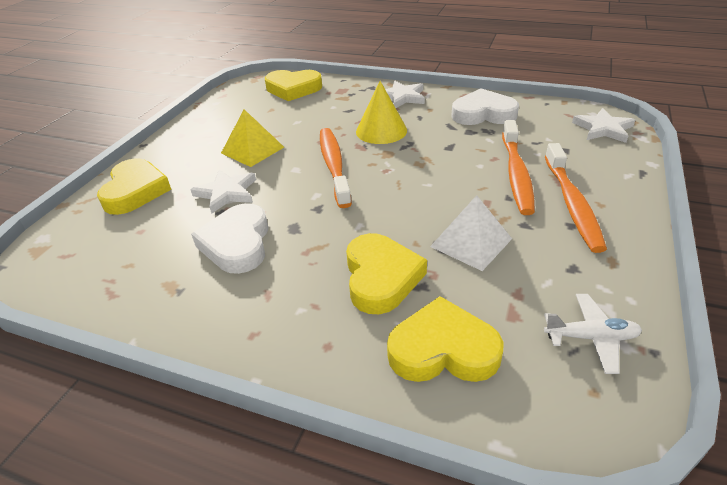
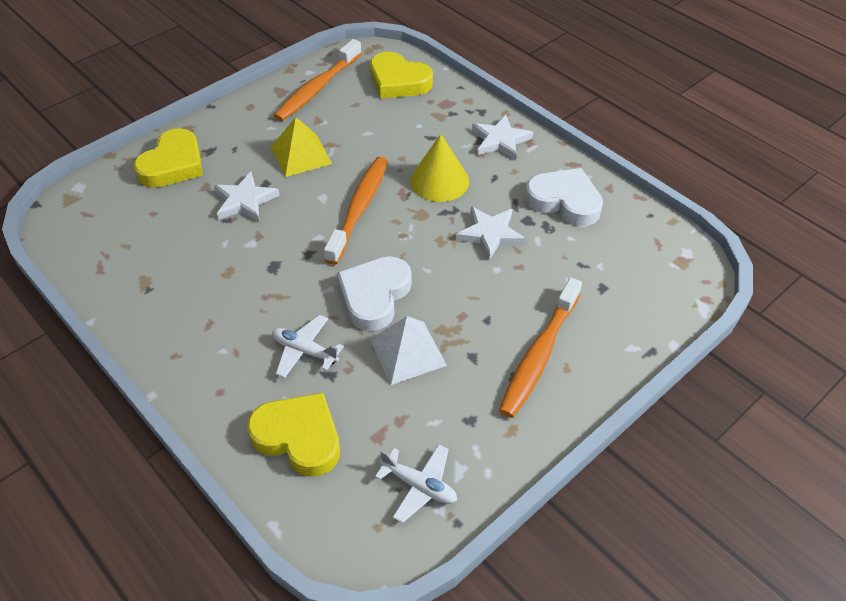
camera: 25 degrees right, 10 degrees up
(237, 243) = (218, 262): white heart -> white heart (374, 296)
(381, 277) = (304, 351): yellow heart -> white plane
(516, 174) = (521, 296): orange toothbrush -> orange toothbrush (317, 88)
(603, 129) = (673, 278): white star -> white star (490, 234)

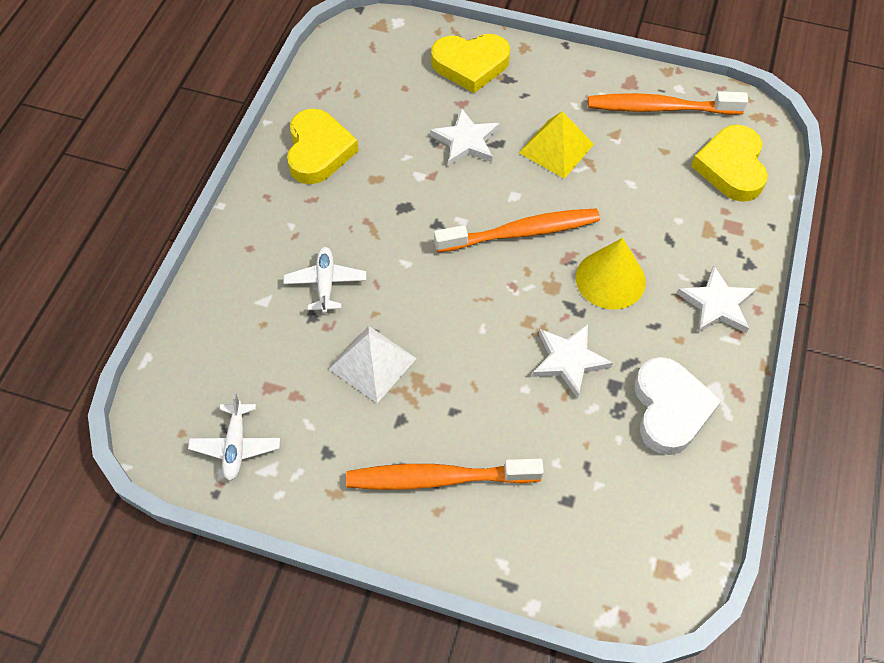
camera: 60 degrees right, 10 degrees up
(299, 437) = (236, 329): yellow heart -> yellow heart (318, 151)
(374, 296) = (421, 303): white heart -> none

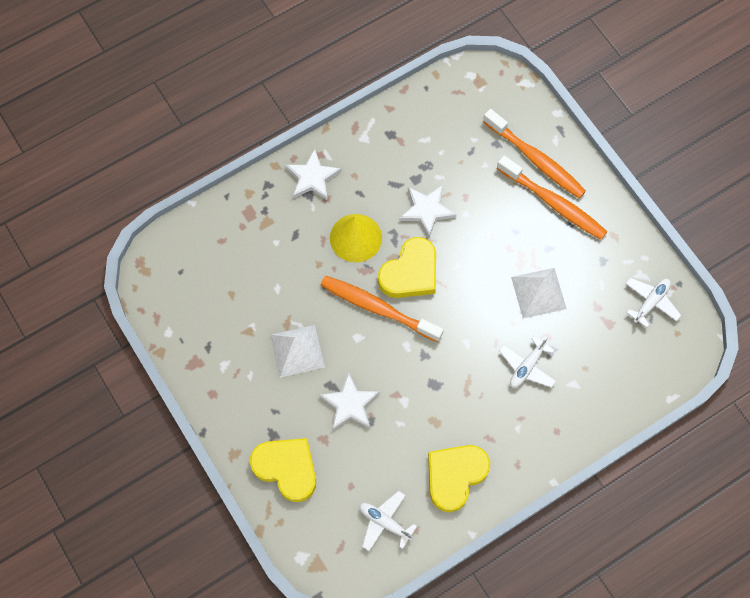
camera: 140 degrees left, 10 degrees up
(351, 83) = (385, 522): none -> white plane
(556, 148) = (297, 351): yellow pyramid -> white pyramid
(659, 108) = (198, 327): orange toothbrush -> orange toothbrush (536, 159)
(670, 409) = (399, 146): white heart -> none
(731, 167) = (205, 250): yellow heart -> yellow heart (410, 273)

